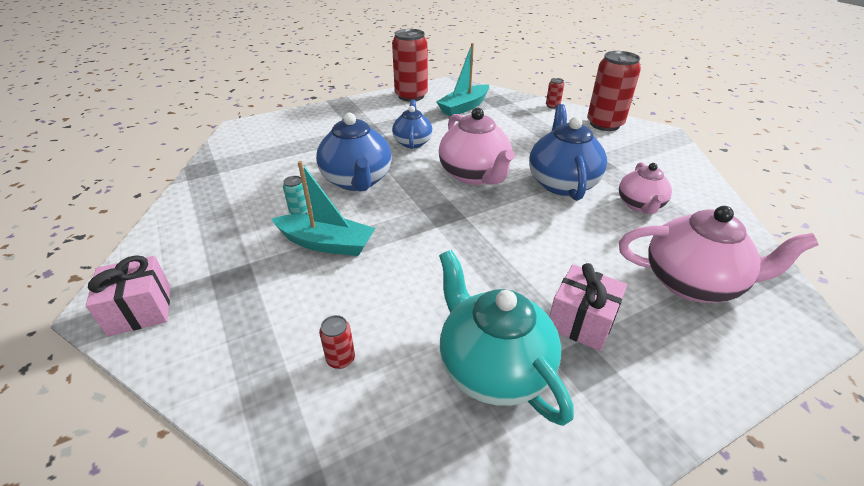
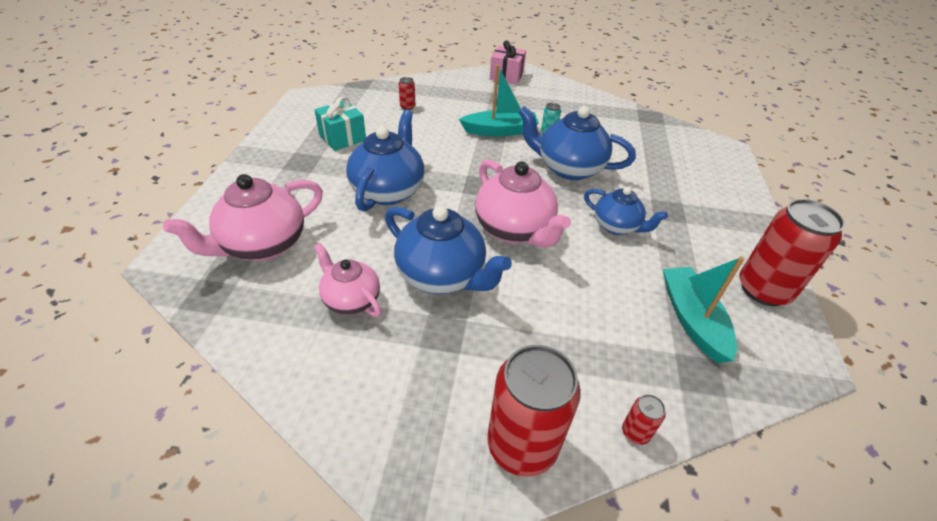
camera: 125 degrees right, 5 degrees up
(327, 243) = (500, 131): turquoise boat -> turquoise boat turned 150 degrees counterclockwise
(474, 175) = (514, 230): pink teapot -> pink teapot turned 135 degrees counterclockwise
(493, 367) = (342, 137): turquoise teapot -> turquoise gift
(525, 258) = (388, 190): none -> blue teapot
(581, 321) = (319, 178): pink gift -> none

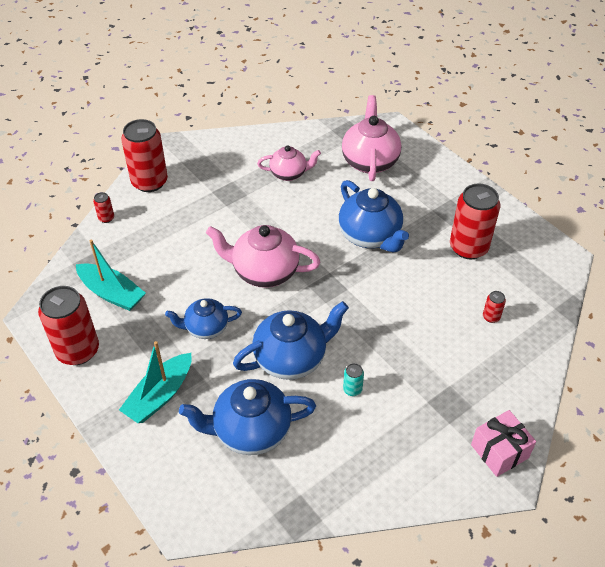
camera: 135 degrees right, 5 degrees up
(342, 137) = (468, 247): turquoise gift -> red can
(442, 276) = (265, 215): blue teapot -> blue teapot (250, 431)
(500, 131) = (389, 356): turquoise boat -> turquoise boat (160, 395)

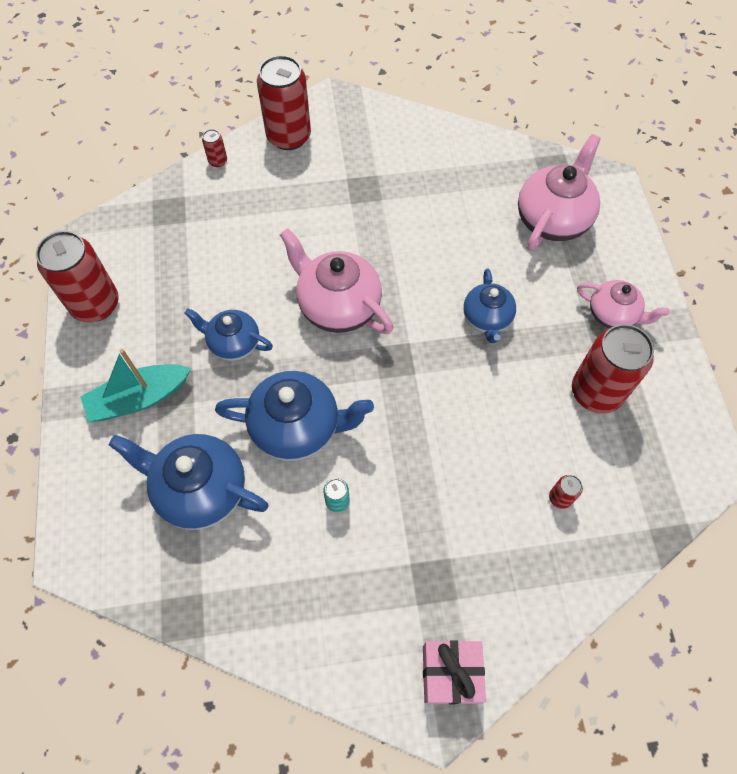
camera: 30 degrees right, 15 degrees up
(112, 293) = (168, 254): turquoise boat -> none
(289, 174) = (446, 194): pink teapot -> pink teapot (613, 315)
(370, 236) = (487, 319): blue teapot -> blue teapot, size x0.62

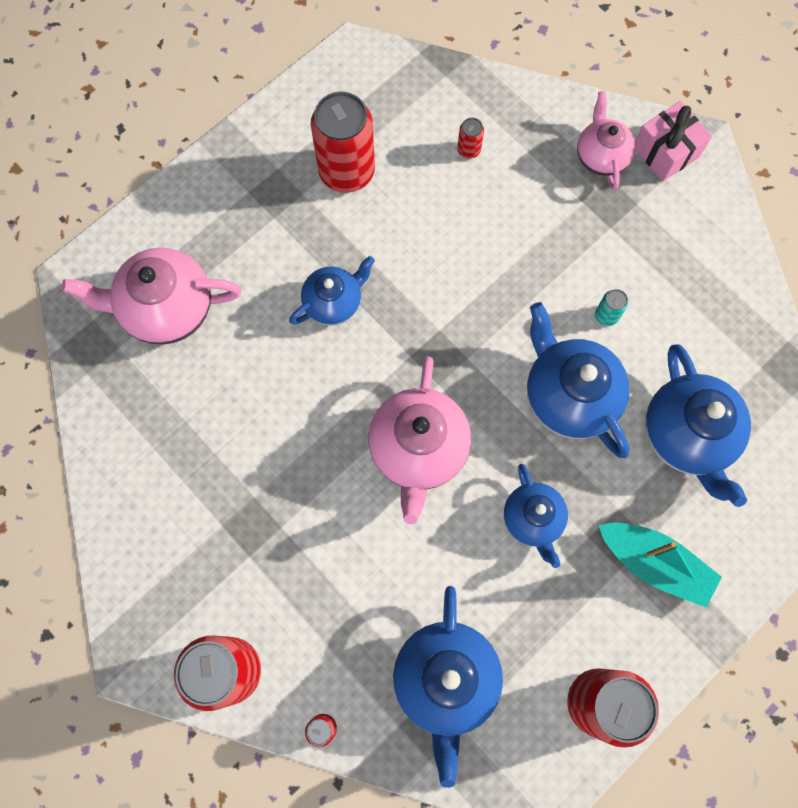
camera: 125 degrees left, 10 degrees up
(185, 233) = (445, 680): none -> blue teapot
(613, 315) = (251, 197): pink teapot -> pink teapot (601, 156)

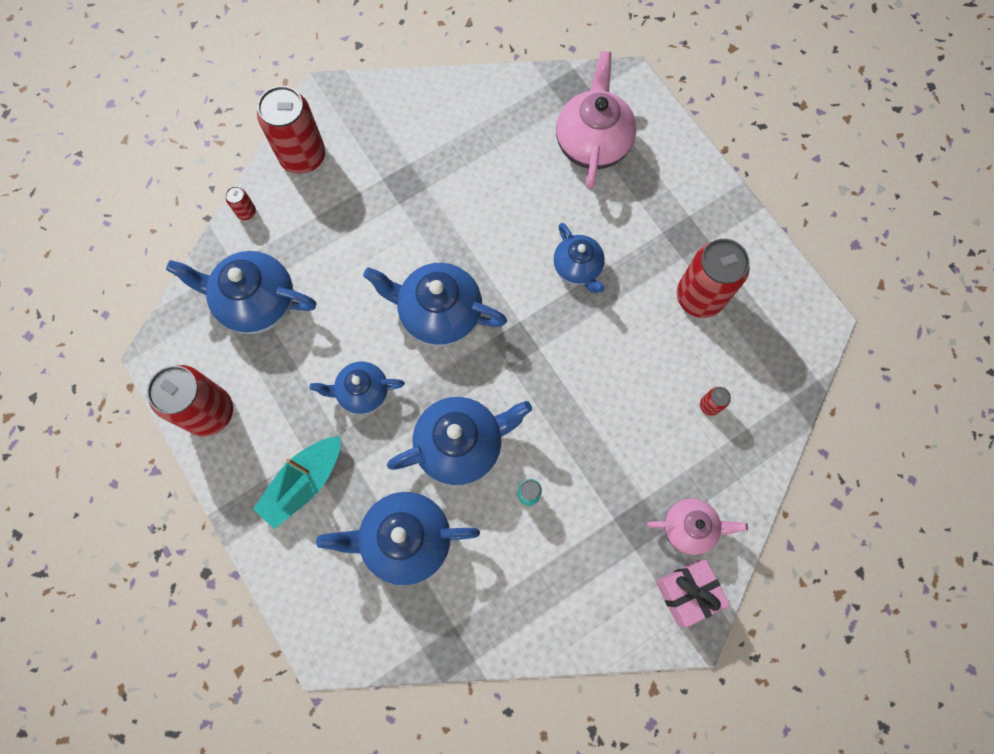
camera: 100 degrees right, 0 degrees up
(418, 449) = (439, 313): pink teapot -> blue teapot

